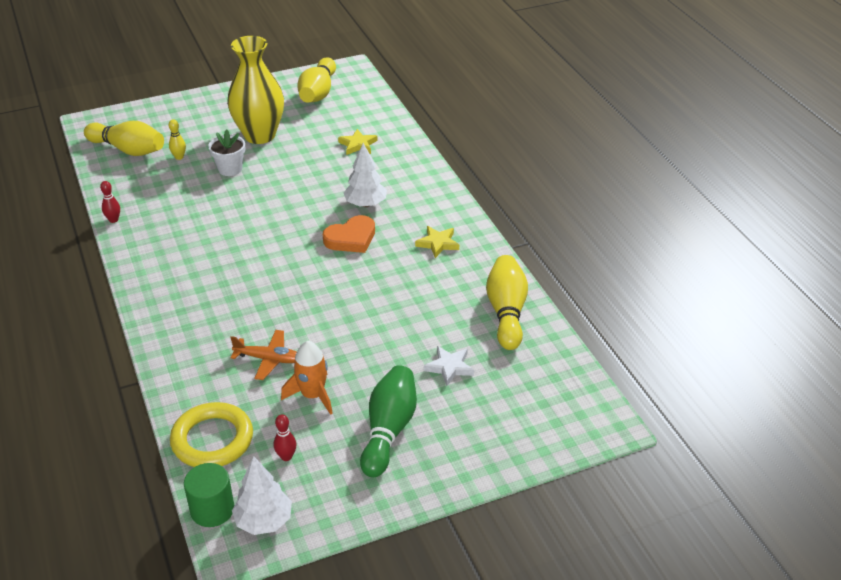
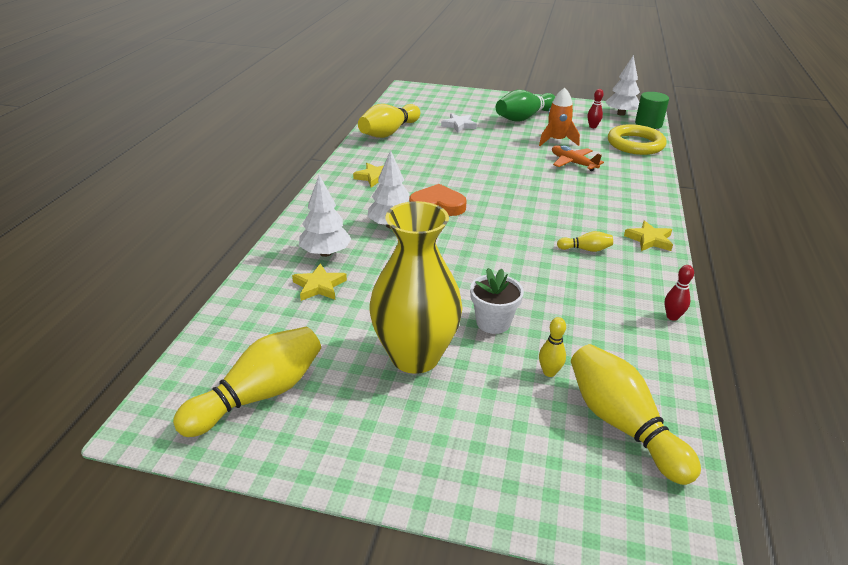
camera: 145 degrees left, 5 degrees down
(148, 283) = (649, 240): none -> yellow star
(198, 249) = (586, 249): none -> yellow bowling pin
(383, 164) = (325, 253): none -> white tree

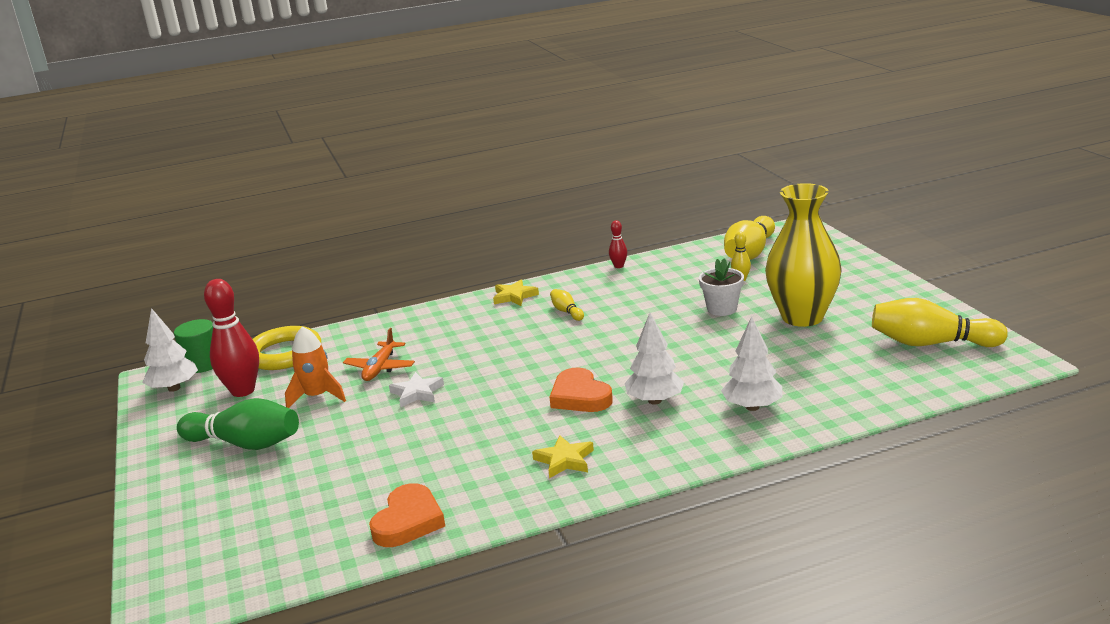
camera: 120 degrees left, 10 degrees down
(319, 286) = (799, 384): yellow star -> none
(389, 132) = (408, 521): yellow bowling pin -> orange heart
(459, 125) = (322, 478): white star -> white star (417, 393)
(592, 127) = (243, 391): red bowling pin -> red bowling pin, size x2.12

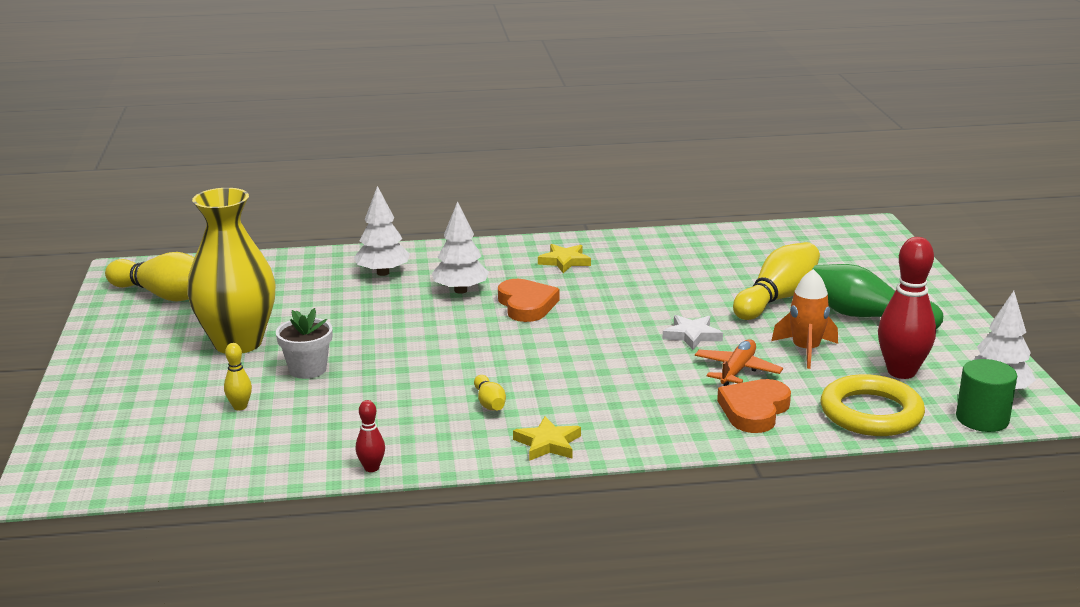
camera: 170 degrees left, 0 degrees up
(408, 521) = (698, 244): orange heart -> orange heart (754, 410)
(749, 253) = (177, 449): yellow bowling pin -> yellow bowling pin (777, 298)

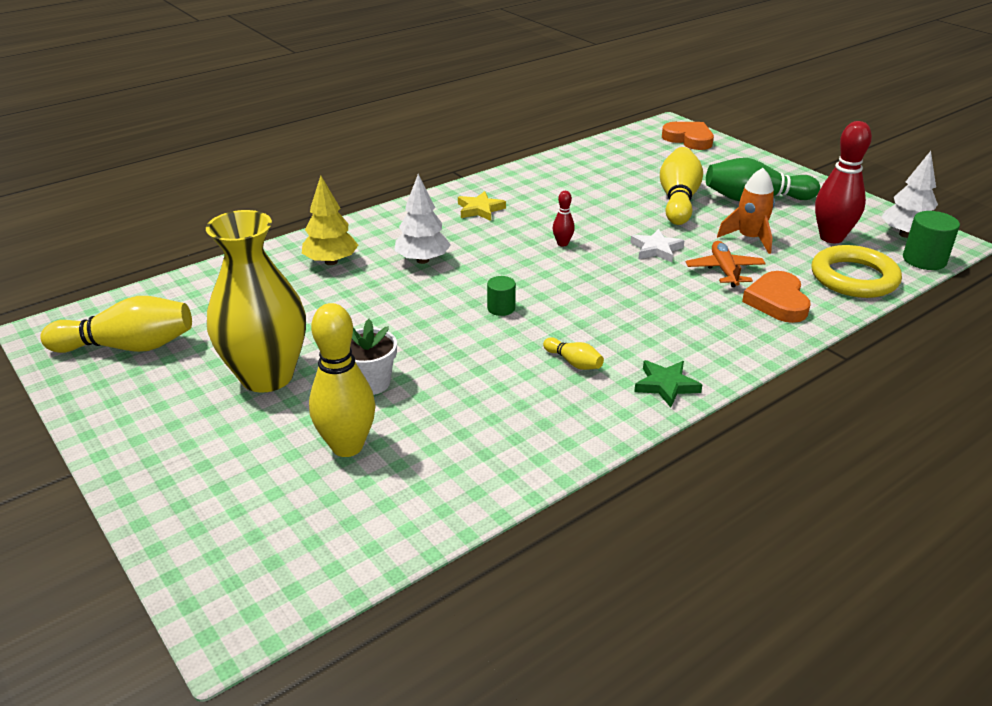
camera: 30 degrees left, 10 degrees up
(240, 407) = (347, 446): yellow bowling pin -> yellow bowling pin, size x2.12
(371, 468) = (548, 466): red bowling pin -> red bowling pin (562, 243)
(383, 273) = (331, 262): white tree -> yellow tree
(480, 345) = (501, 308): none -> green cylinder
(526, 305) = (495, 258): orange heart -> orange heart (689, 139)
(548, 443) = (666, 385): yellow star -> green star

